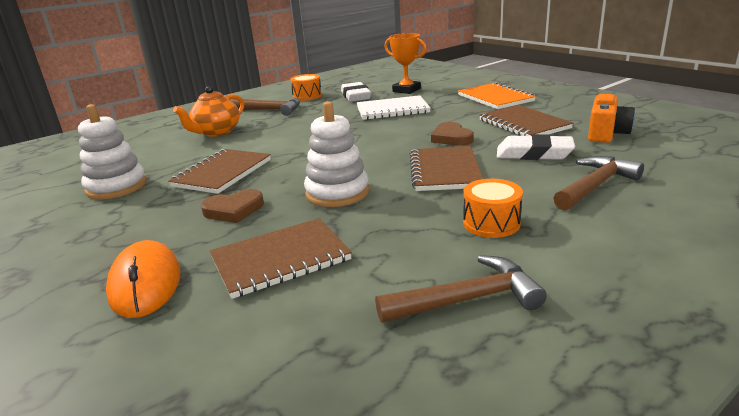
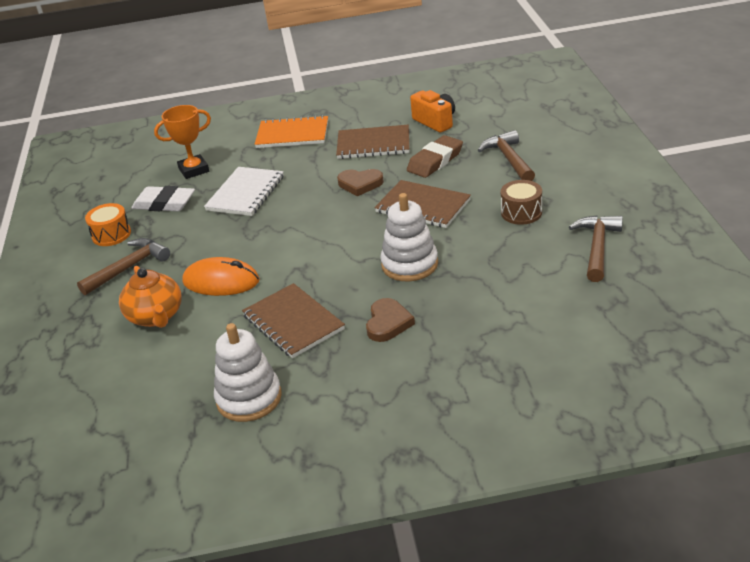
camera: 60 degrees left, 10 degrees up
(145, 283) = (476, 377): orange mouse -> orange mouse (221, 281)
(280, 259) = (494, 309): brown notebook -> none
(491, 223) = (521, 213): orange drum -> brown drum
(534, 153) = (435, 161): white eraser -> brown eraser

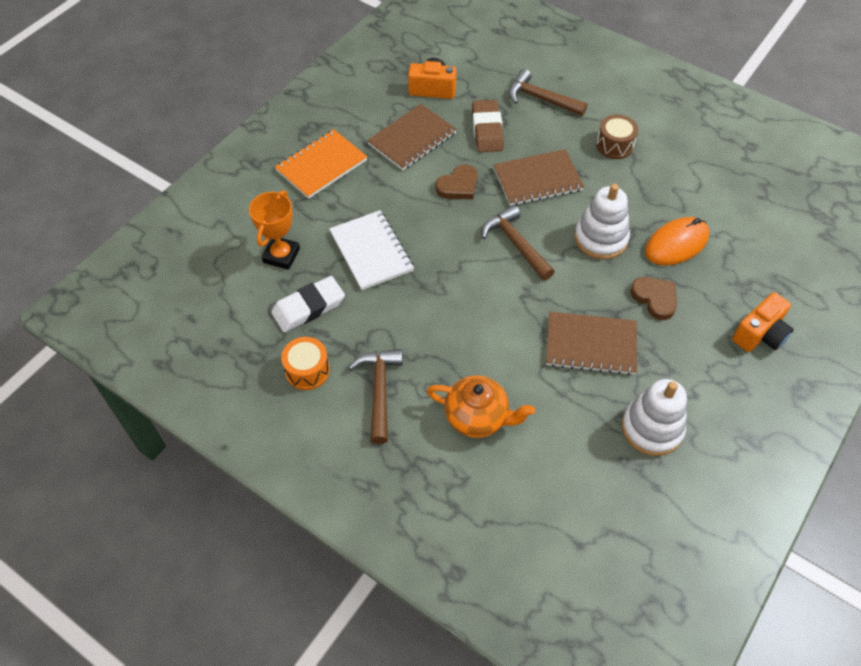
camera: 50 degrees left, 20 degrees up
(221, 281) = (481, 348): orange mouse -> orange mouse (676, 244)
(434, 396) = (760, 335): none -> orange camera
(597, 247) = (700, 148): brown hammer -> brown hammer (516, 244)

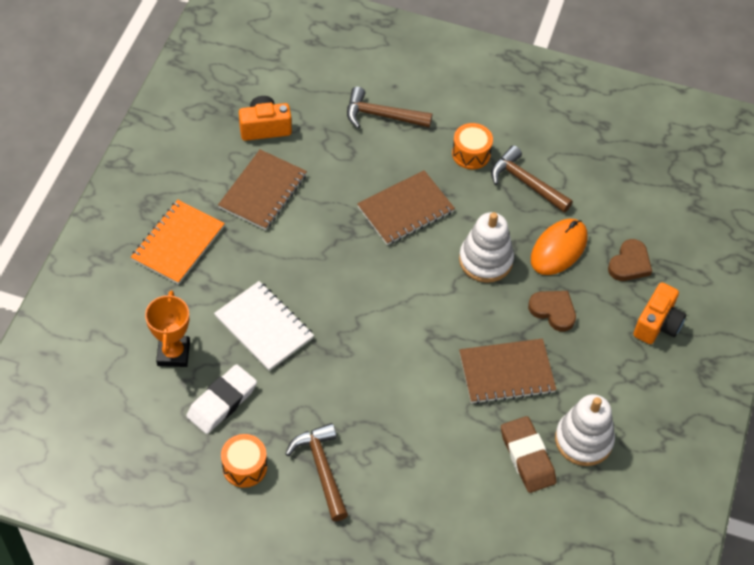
camera: 20 degrees left, 0 degrees up
(458, 186) = (328, 234): brown heart -> brown heart (629, 263)
(477, 417) = (422, 470): orange teapot -> none
(487, 130) = (337, 164): brown eraser -> brown eraser (527, 457)
(516, 244) = (405, 285): brown hammer -> brown hammer (526, 183)
(614, 145) = (471, 154): brown drum -> orange drum

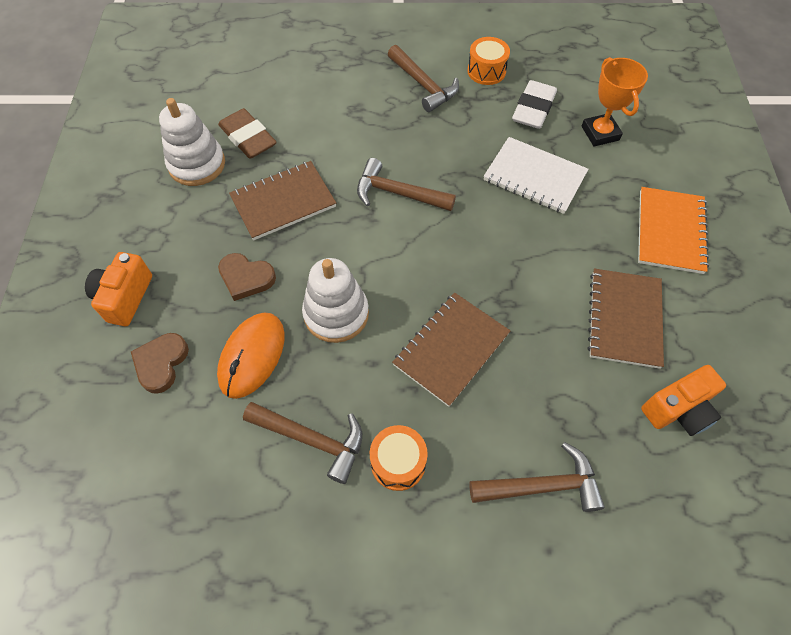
camera: 165 degrees right, 5 degrees up
(397, 349) = (398, 193): none -> brown hammer

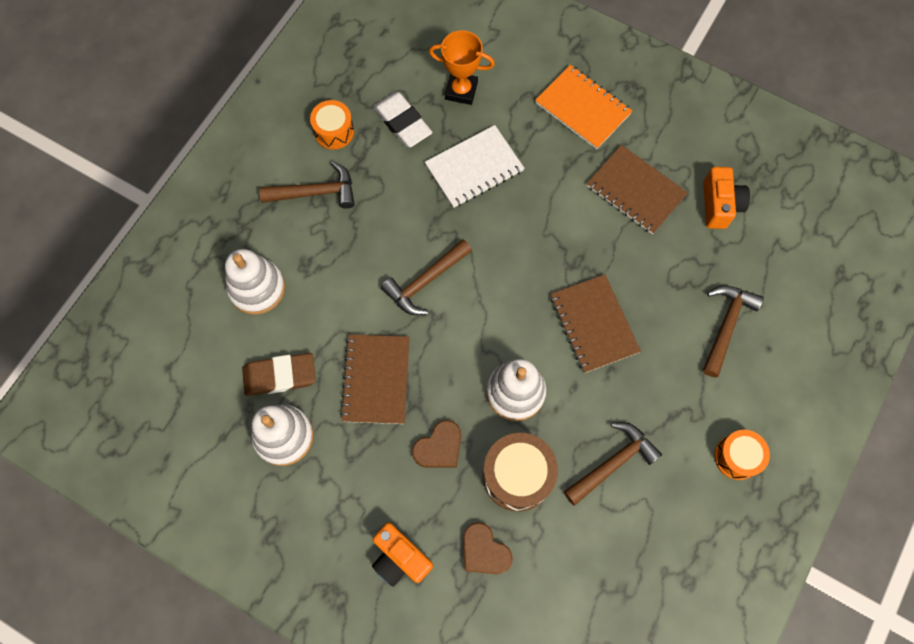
camera: 60 degrees left, 10 degrees up
(252, 356) = (517, 475): orange mouse -> brown drum
(314, 89) = (257, 288): none -> white stacking toy
(398, 462) = (661, 411): orange drum -> orange drum (736, 457)

